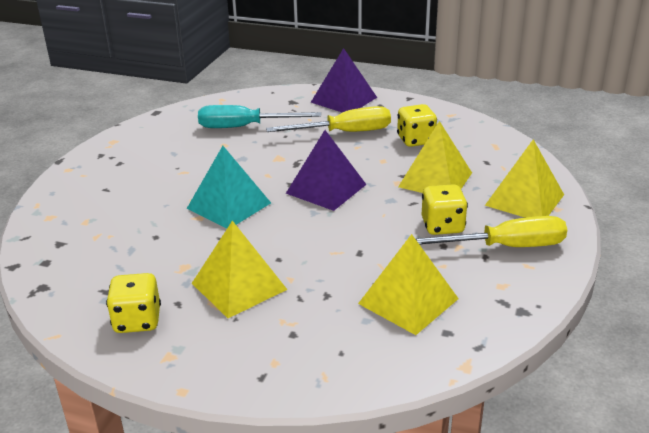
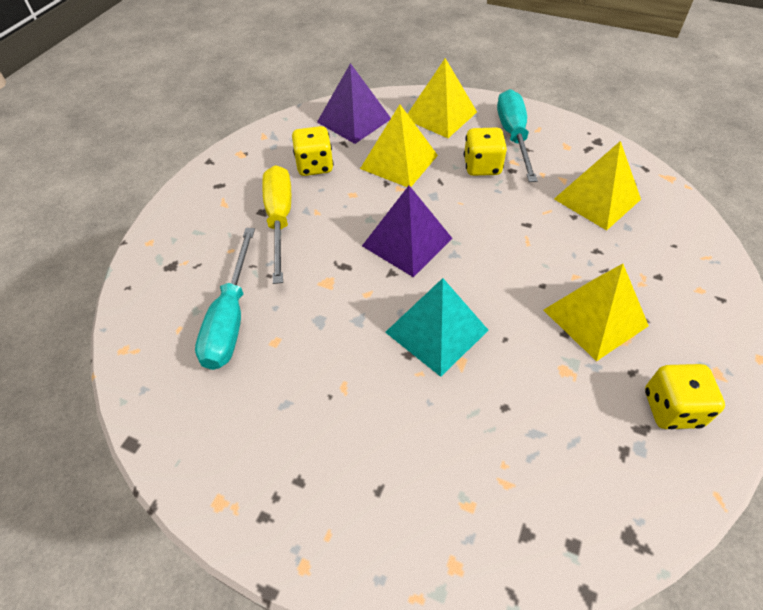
camera: 85 degrees left, 20 degrees up
(343, 100) = (189, 215): purple pyramid -> purple pyramid (354, 120)
(505, 247) = (513, 136): yellow screwdriver -> turquoise screwdriver

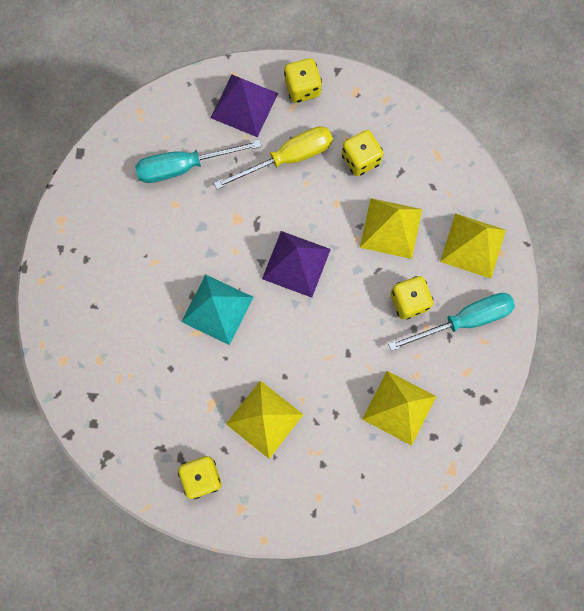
camera: 70 degrees right, 25 degrees up
(208, 190) = (302, 88): none -> yellow dice
(354, 120) = (436, 169): purple pyramid -> purple pyramid (244, 105)

